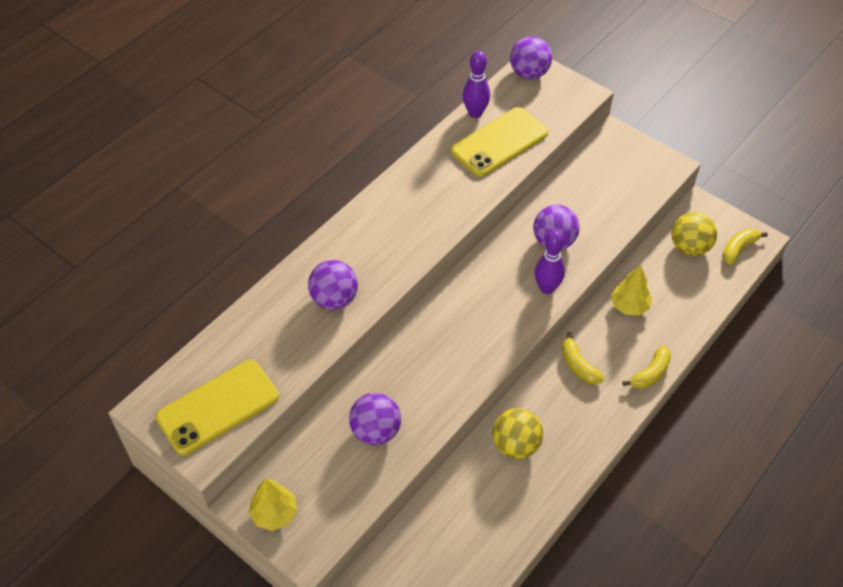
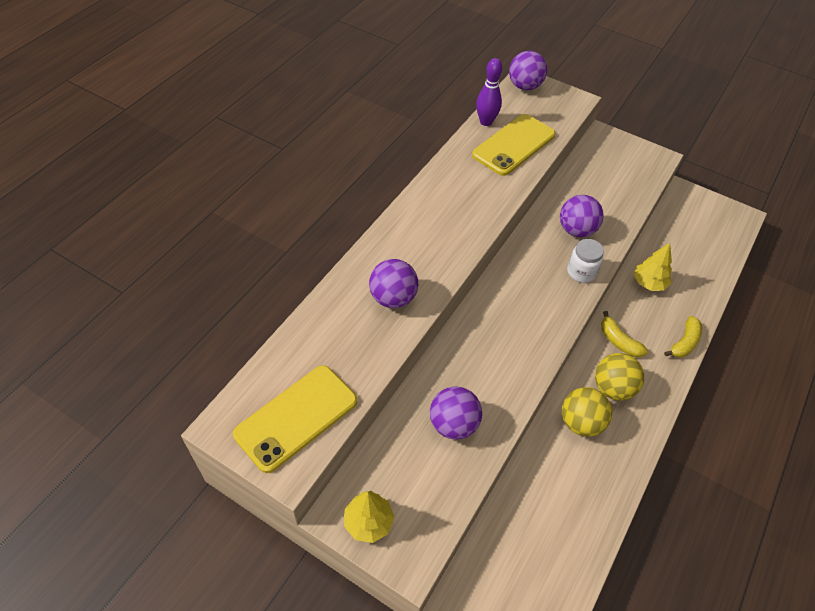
camera: 10 degrees left, 0 degrees up
(547, 288) = (581, 272): purple bowling pin -> white jar
(689, 247) = (686, 228): yellow ball -> yellow ball (613, 388)
(738, 249) = (727, 226): yellow banana -> none

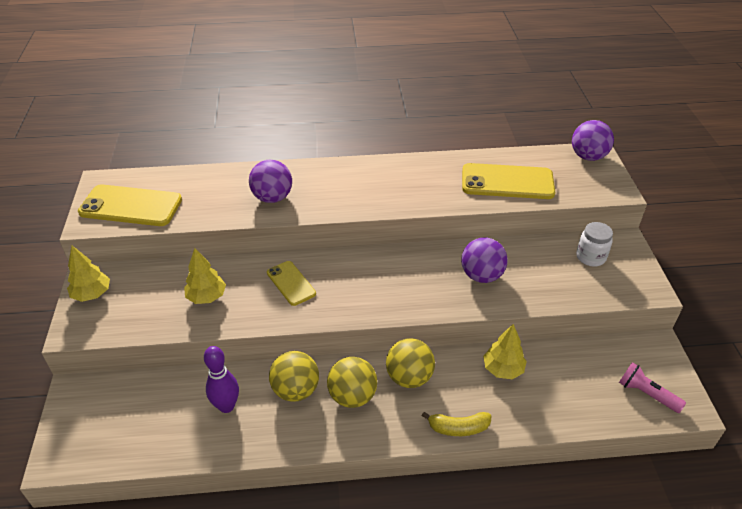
camera: 55 degrees right, 10 degrees down
(453, 424) = (207, 297): purple ball -> yellow tree
(486, 122) = (513, 157): purple bowling pin -> purple bowling pin (226, 406)
(486, 352) = (291, 283): none -> yellow phone
(581, 272) = (436, 300): white jar -> white jar (590, 257)
(618, 341) = (409, 377): yellow banana -> yellow ball
(719, 227) = (646, 394): none -> pink flashlight

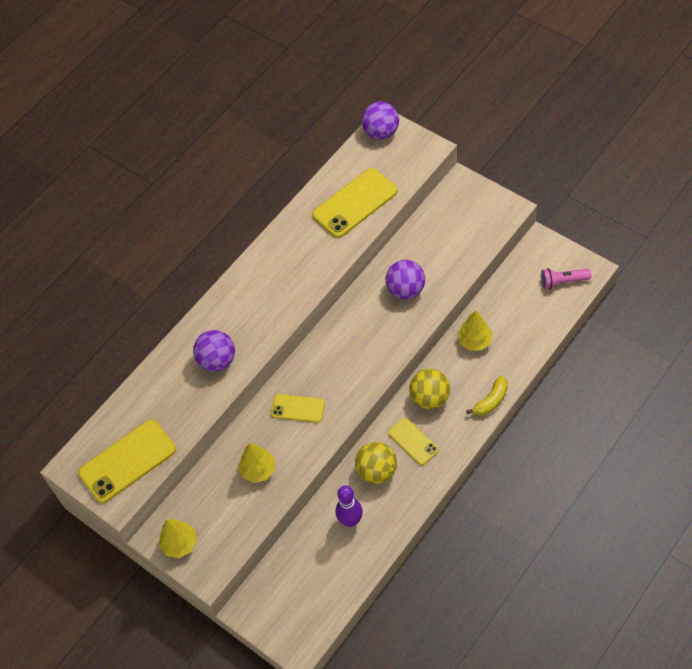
camera: 40 degrees left, 15 degrees up
(352, 396) = (413, 441): yellow ball -> yellow phone
(590, 257) = (453, 214): white jar -> none

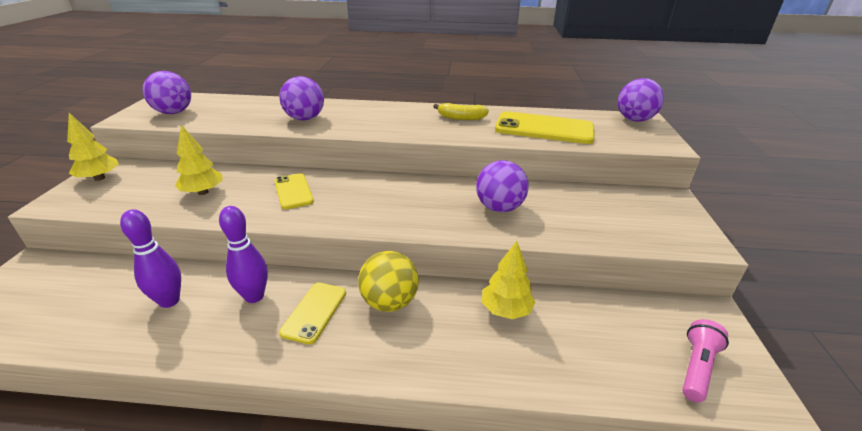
camera: 50 degrees right, 25 degrees down
(127, 461) = (174, 112): yellow phone -> purple ball
(377, 471) = (254, 296): yellow ball -> purple bowling pin
(491, 401) = (428, 369): yellow banana -> yellow banana (461, 118)
(563, 281) = (696, 367): pink flashlight -> pink flashlight turned 75 degrees clockwise

